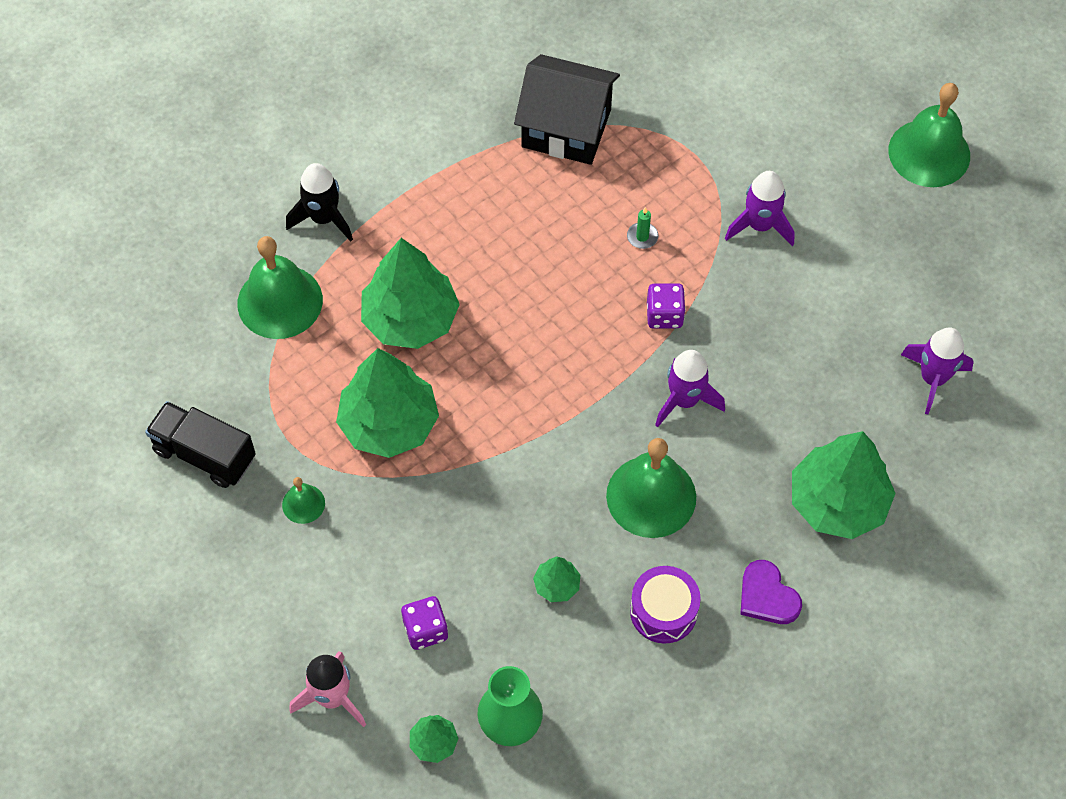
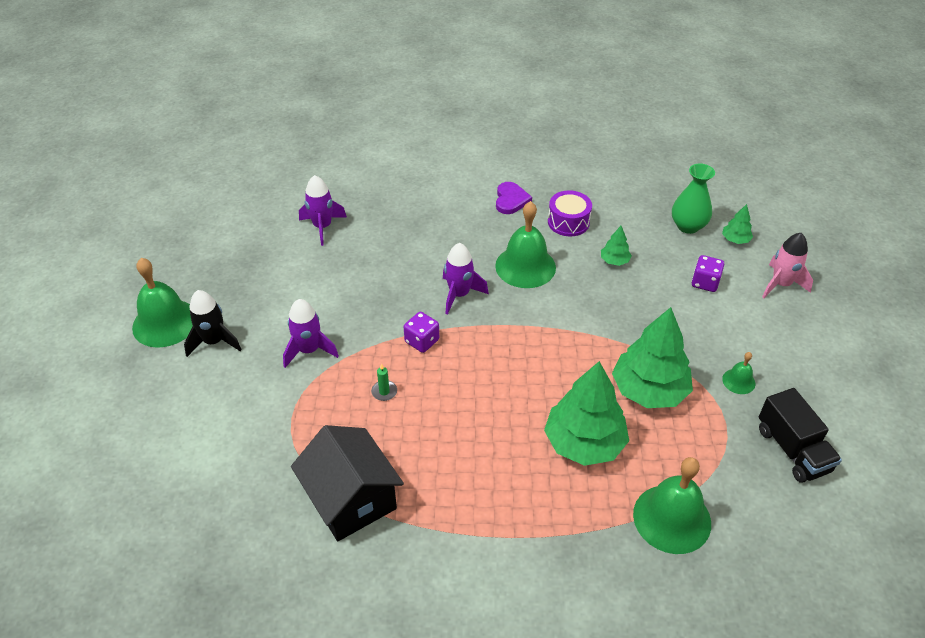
camera: 140 degrees left, 15 degrees down
(323, 218) = (592, 561): black rocket -> black rocket (214, 341)
(837, 502) = (434, 211): green tree -> none

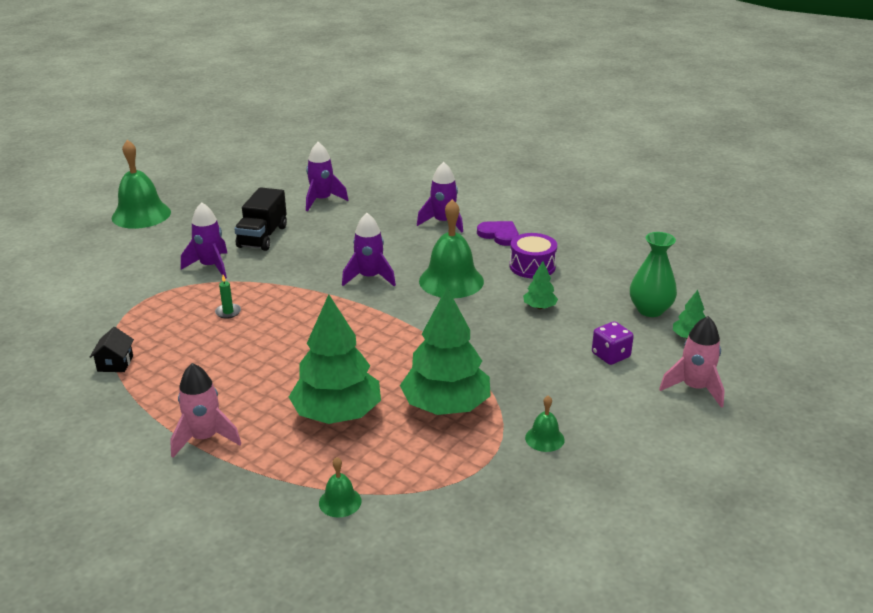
camera: 35 degrees right, 15 degrees down
(214, 341) = (156, 237): black rocket -> none
(351, 499) = (115, 363): black house -> black house, size x0.43
(422, 341) = (299, 294): purple dice -> none
(453, 206) = (443, 222): none -> purple rocket
(511, 200) = (499, 235): purple heart -> purple heart turned 90 degrees counterclockwise
(514, 526) = (205, 438): none -> pink rocket
(672, 518) = (340, 502): green bell -> green bell, size x0.48
(792, 450) = (529, 513): black truck -> black truck (262, 237)

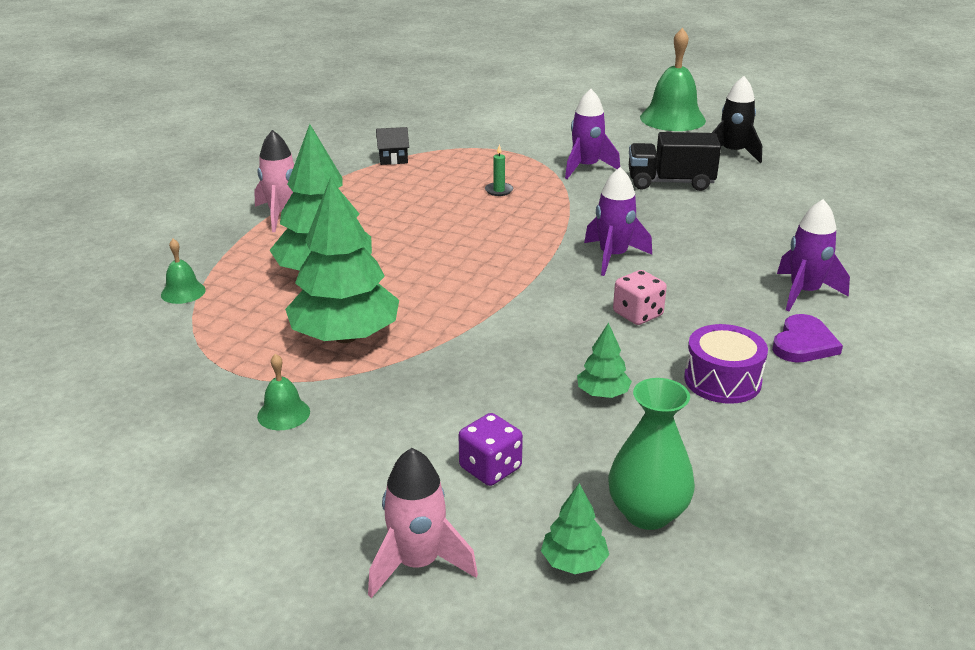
camera: 80 degrees right, 0 degrees up
(228, 204) = (732, 153): none -> black rocket
(322, 200) = (792, 202): purple rocket -> none
(451, 281) = (637, 314): green bell -> pink dice

